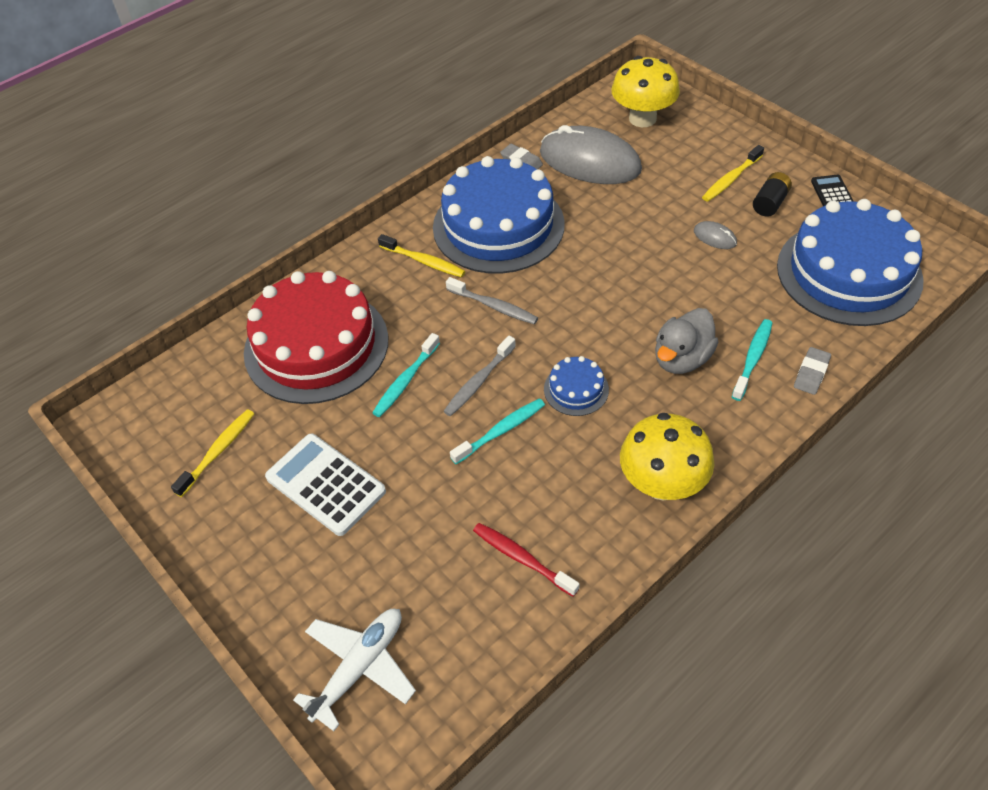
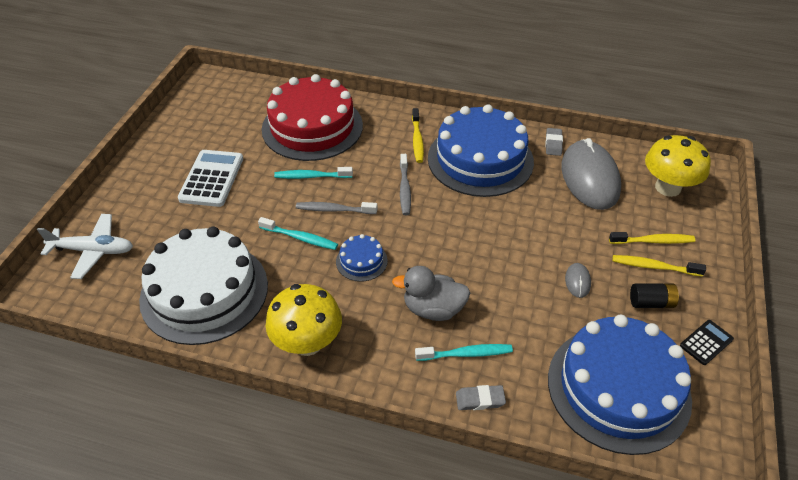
camera: 55 degrees right, 5 degrees down
(218, 451) = (210, 127): yellow toothbrush -> yellow toothbrush (653, 241)
(522, 558) = (204, 292): red toothbrush -> white cake

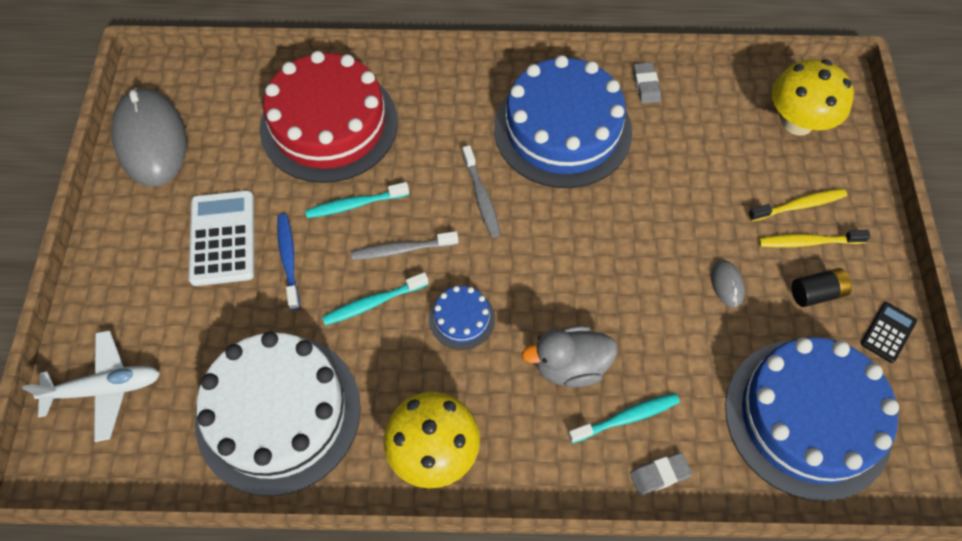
camera: 15 degrees left, 15 degrees up
(251, 200) = (288, 259): none -> blue toothbrush
(300, 238) = (373, 303): turquoise toothbrush -> turquoise toothbrush turned 150 degrees clockwise
(417, 140) = (474, 116): yellow toothbrush -> none
(589, 178) = (703, 128): grey mouse -> grey mouse (151, 140)

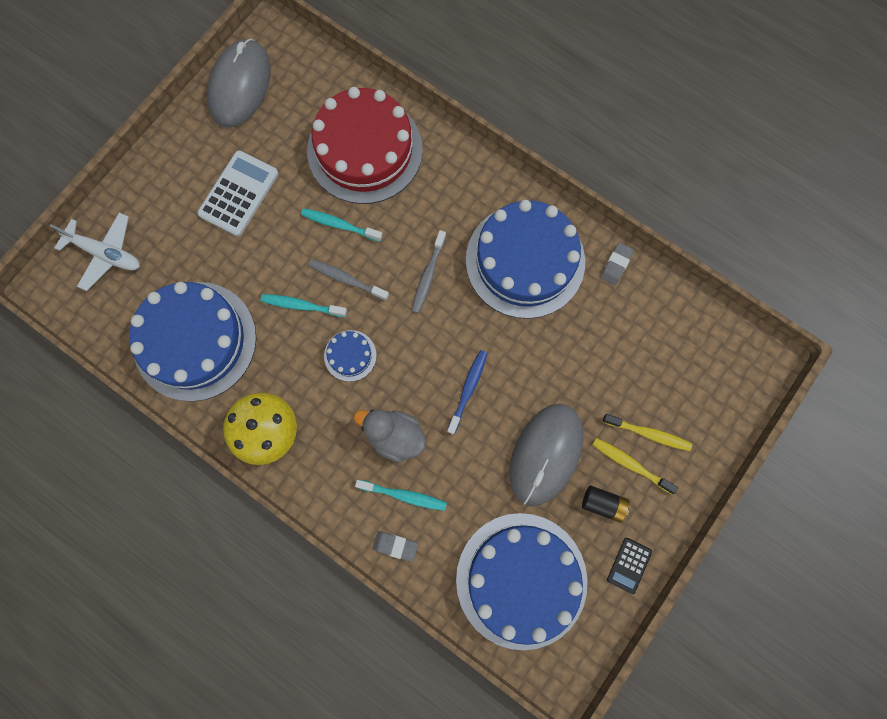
camera: 35 degrees right, 15 degrees up
(278, 413) = (195, 341): white cake -> blue cake
(288, 259) = (270, 237): blue toothbrush -> blue toothbrush (468, 390)
(727, 284) = (546, 454): grey mouse -> grey mouse, size x2.48
(797, 122) = (706, 370): yellow mushroom -> none
(888, 332) = (629, 565): black calculator -> black calculator turned 135 degrees clockwise

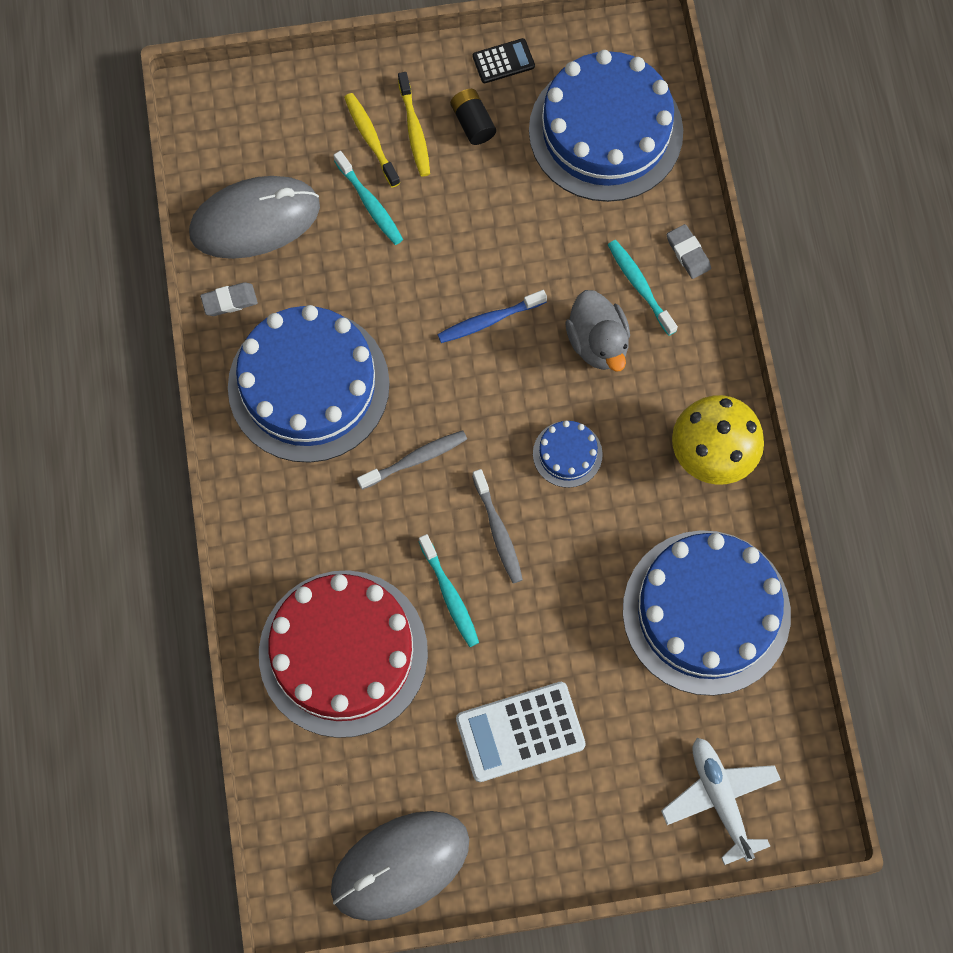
camera: 135 degrees left, 5 degrees down
(302, 305) = (567, 547): turquoise toothbrush -> turquoise toothbrush (370, 203)
(546, 454) = (478, 204): grey mouse -> grey mouse (255, 220)

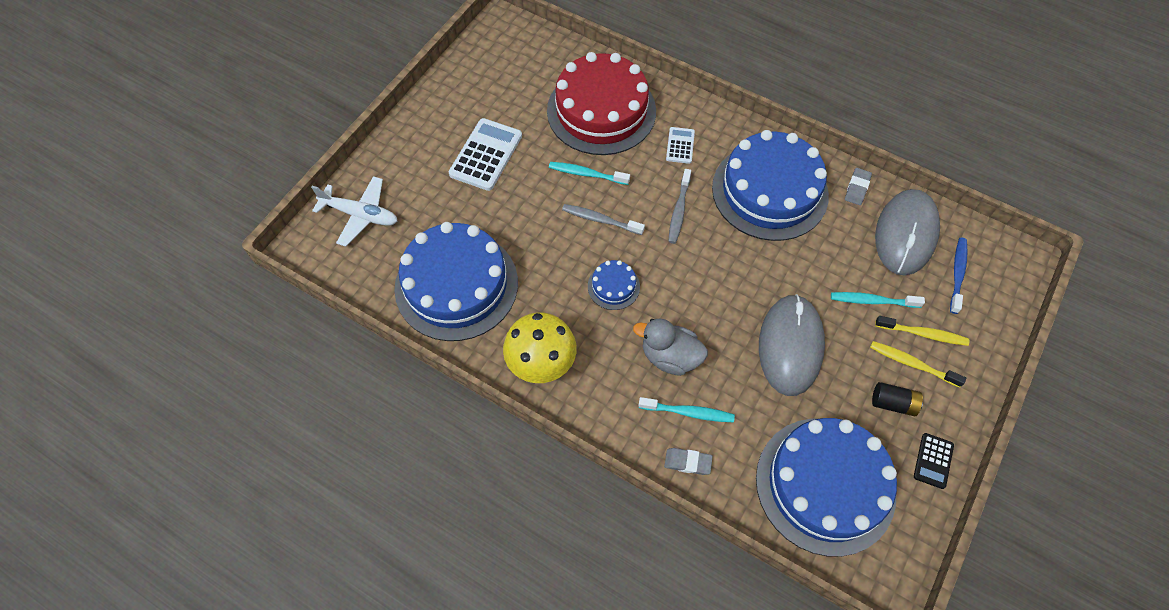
camera: 130 degrees right, 10 degrees down
(321, 524) = (680, 145): none -> white calculator
(400, 865) = (477, 68): grey mouse -> grey mouse (790, 346)
(489, 320) = (736, 308): blue toothbrush -> blue toothbrush (957, 274)

